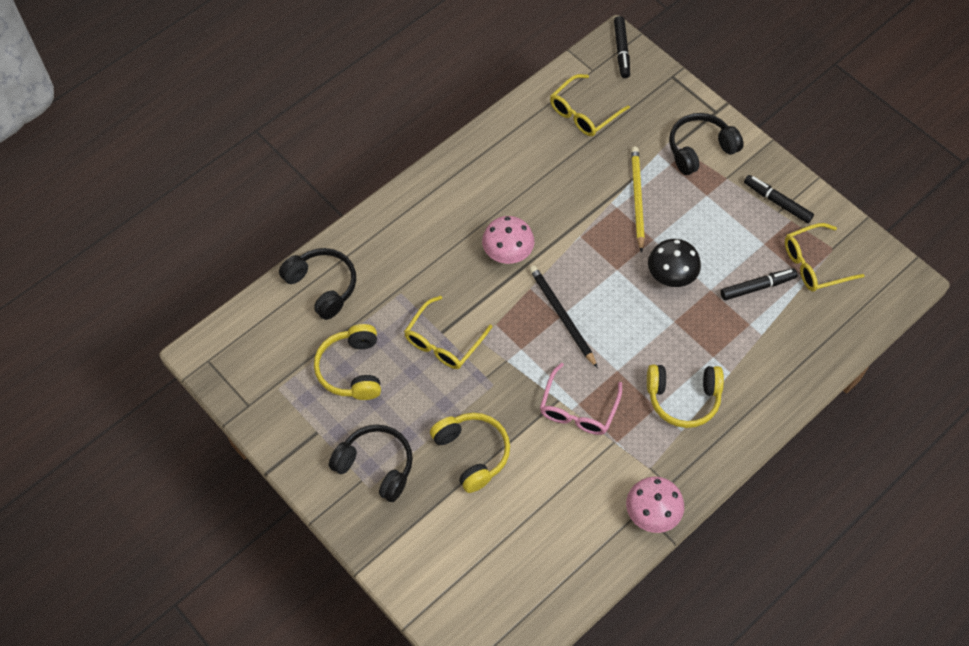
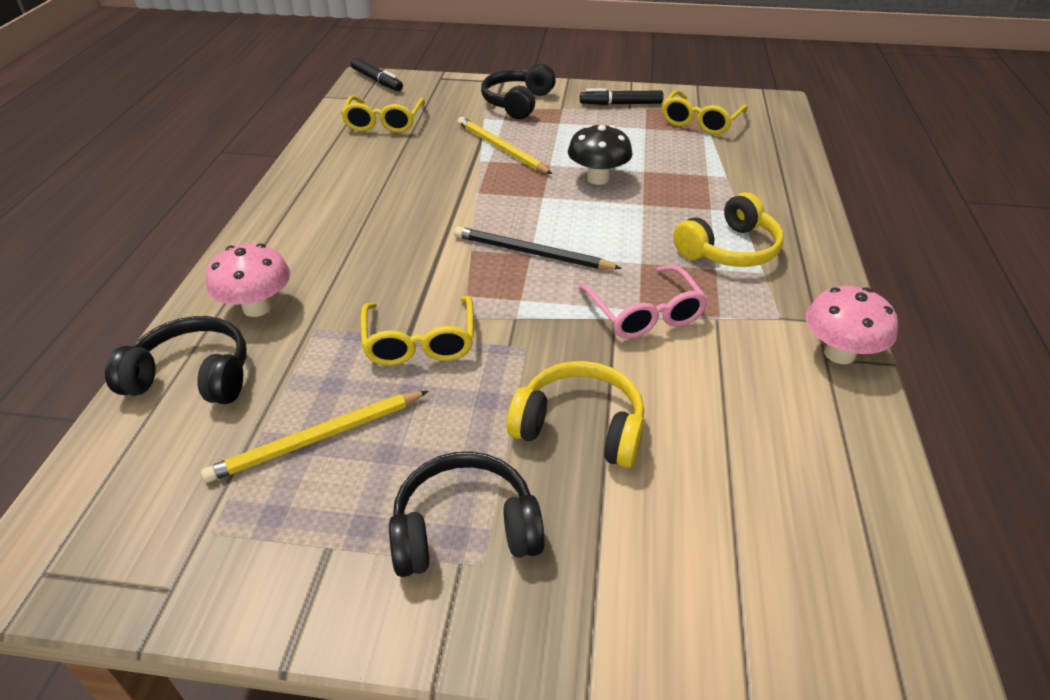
camera: 40 degrees left, 20 degrees down
(351, 369) = (317, 439): yellow headphones -> yellow pencil
(507, 253) = (415, 236): pink mushroom -> pink mushroom (257, 307)
(757, 287) = (679, 152): black marker -> none

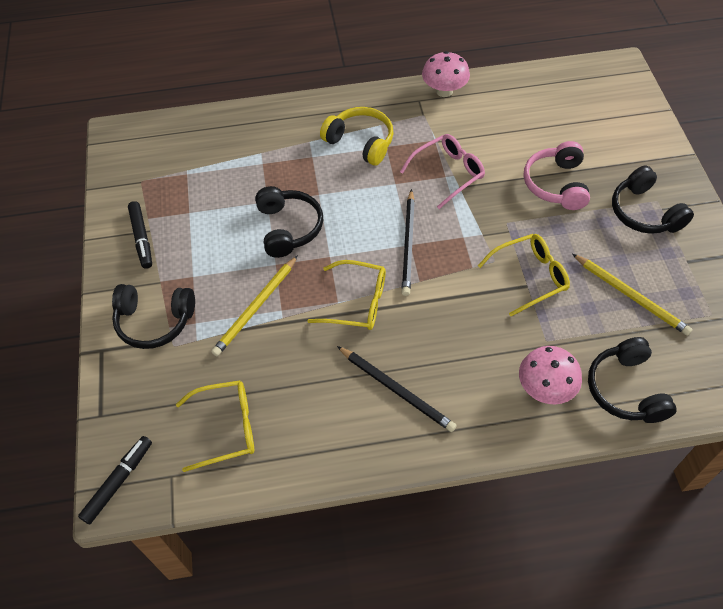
camera: 105 degrees left, 15 degrees up
(345, 208) = (396, 390): none -> black pencil
(580, 427) = (556, 184): yellow headphones -> pink headphones
(598, 178) = (288, 228): black mushroom -> black headphones
(700, 122) = (169, 178): yellow glasses -> yellow glasses (358, 302)

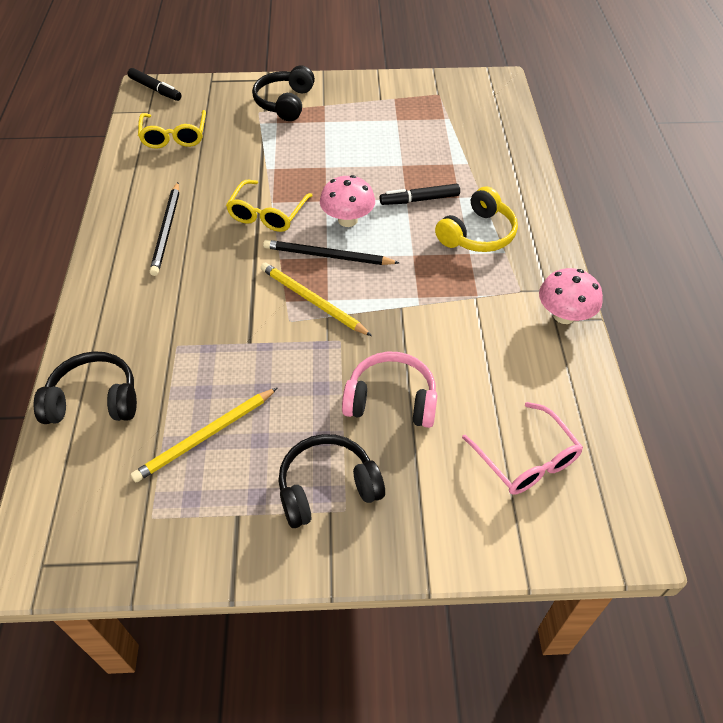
camera: 95 degrees right, 5 degrees down
(141, 238) = (372, 95): black marker -> black marker (419, 200)
(256, 308) = (281, 154): yellow pencil -> yellow pencil (312, 301)
(288, 228) = (366, 177): black headphones -> none
(396, 390) = (167, 230): black pencil -> black pencil turned 45 degrees counterclockwise
(448, 173) = (423, 300): pink glasses -> pink glasses (527, 460)
(530, 276) = (260, 348): yellow glasses -> none
(545, 388) = (124, 333): pink mushroom -> pink mushroom (347, 220)

